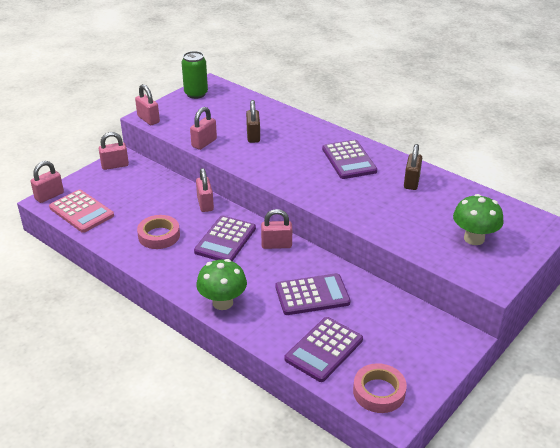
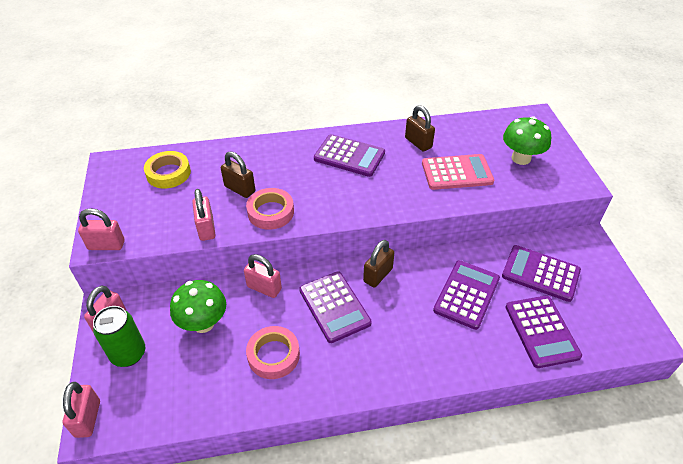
camera: 50 degrees left, 10 degrees up
(81, 212) = (155, 402): pink calculator -> pink calculator (457, 172)
(196, 94) = (113, 183): green can -> green can (128, 354)
(222, 302) = (423, 365): green mushroom -> green mushroom (203, 323)
(230, 105) = (168, 173): none -> yellow tape
(276, 245) = (378, 275): pink padlock -> brown padlock
(379, 392) = (615, 328): pink tape -> pink tape (270, 212)
(385, 325) = (540, 273): none -> purple calculator

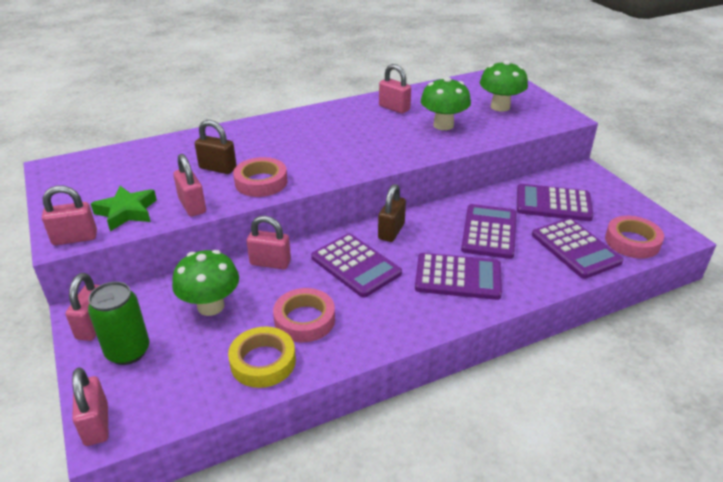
camera: 15 degrees left, 10 degrees down
(153, 224) = (127, 212): none -> green star
(168, 173) = (128, 166): yellow tape -> yellow tape (263, 361)
(349, 156) = (327, 127): purple calculator -> purple calculator (458, 277)
(418, 143) = (394, 108): brown padlock -> pink padlock
(457, 172) = (443, 125): pink calculator -> green mushroom
(601, 335) = (632, 241): none -> pink tape

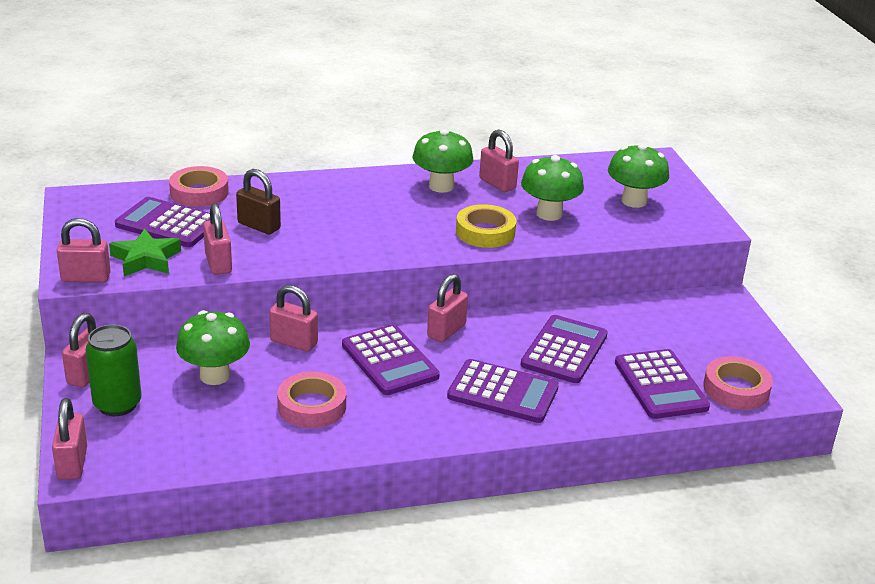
camera: 10 degrees right, 5 degrees down
(261, 182) = (303, 249): pink tape -> pink tape (199, 192)
(263, 361) = (254, 438): yellow tape -> yellow tape (485, 232)
(352, 116) = (441, 186): none -> green mushroom
(391, 231) = (446, 331): brown padlock -> pink padlock
(553, 204) = (661, 331): purple calculator -> purple calculator (168, 224)

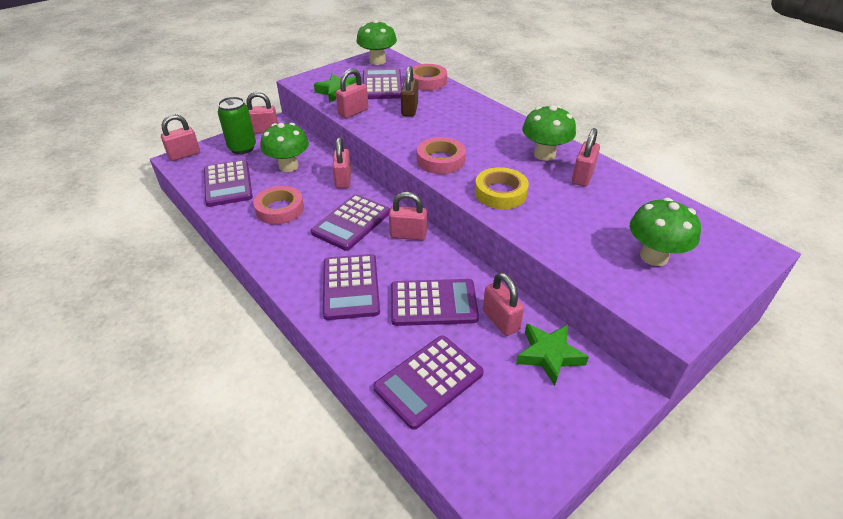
camera: 65 degrees right, 10 degrees up
(86, 278) = (304, 84): pink padlock -> pink padlock (500, 320)
(205, 436) = (228, 184): none -> purple calculator
(549, 214) = (567, 215): green mushroom -> green mushroom (377, 61)
(669, 315) = (549, 355): none -> green star
(736, 389) = (465, 443): pink tape -> pink tape (440, 160)

